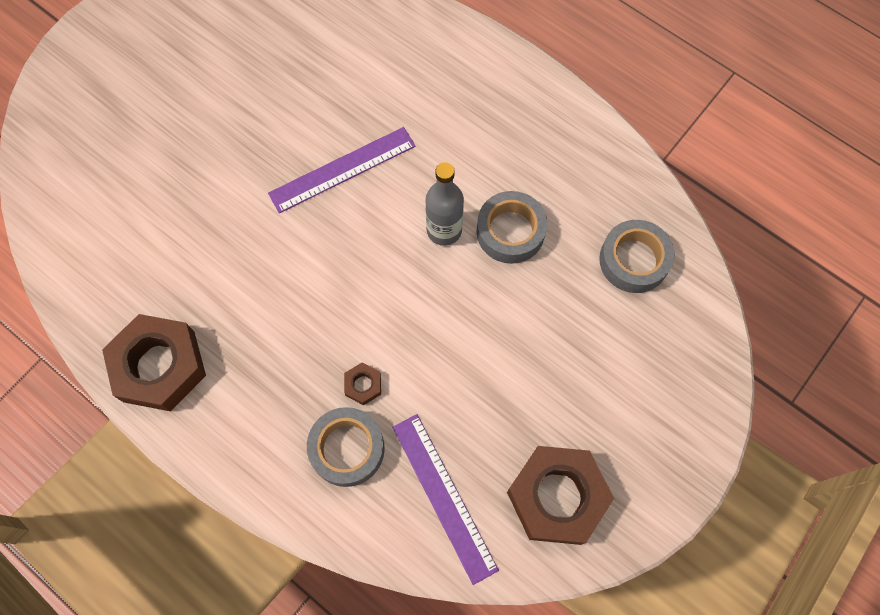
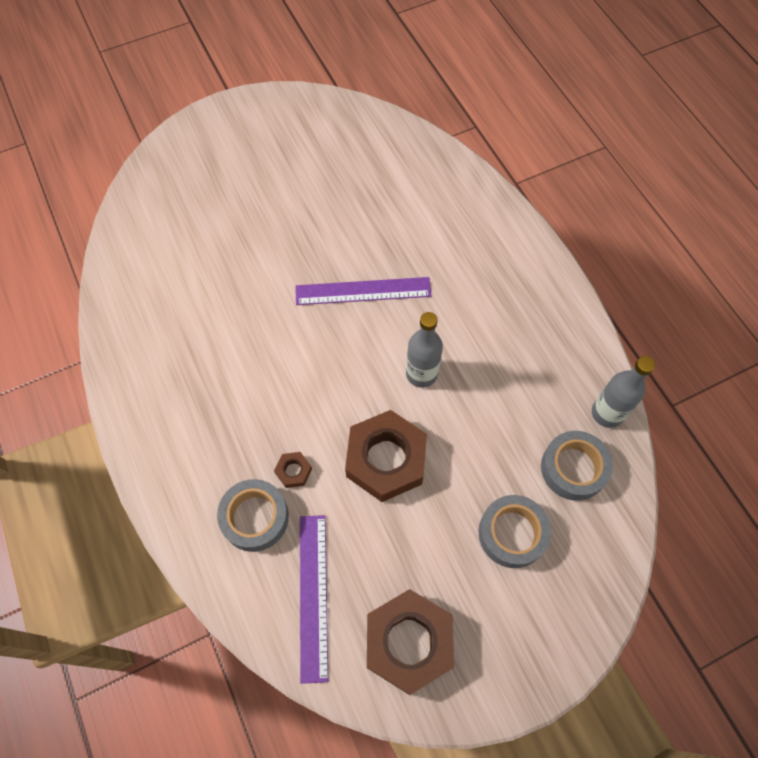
camera: 25 degrees right, 5 degrees down
(159, 366) = (145, 385): brown nut -> brown nut (386, 459)
(510, 231) = (477, 398): grey tape -> grey tape (512, 533)
(641, 192) = (607, 413): none -> grey bottle

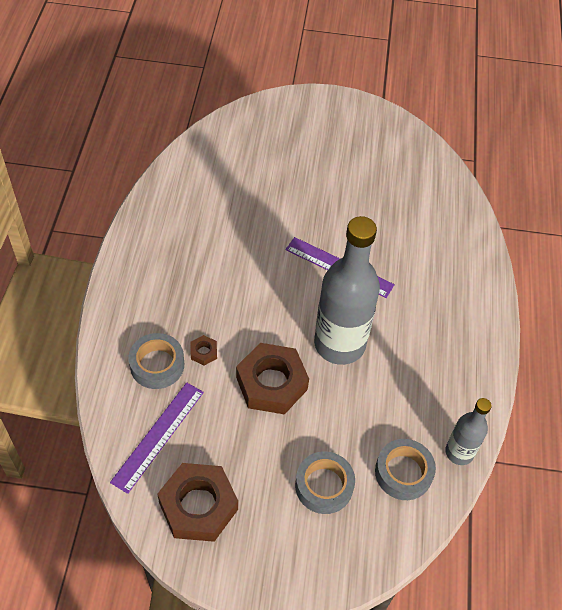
camera: 30 degrees right, 10 degrees down
(421, 374) = (339, 344): grey bottle -> grey bottle, size x1.91

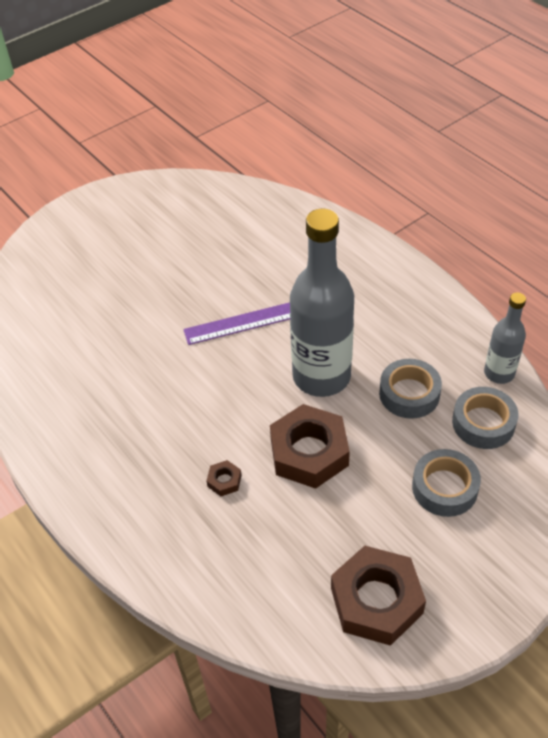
camera: 40 degrees left, 5 degrees down
(157, 365) = (198, 528): grey tape -> grey tape (409, 394)
(158, 436) = (273, 581): purple ruler -> none

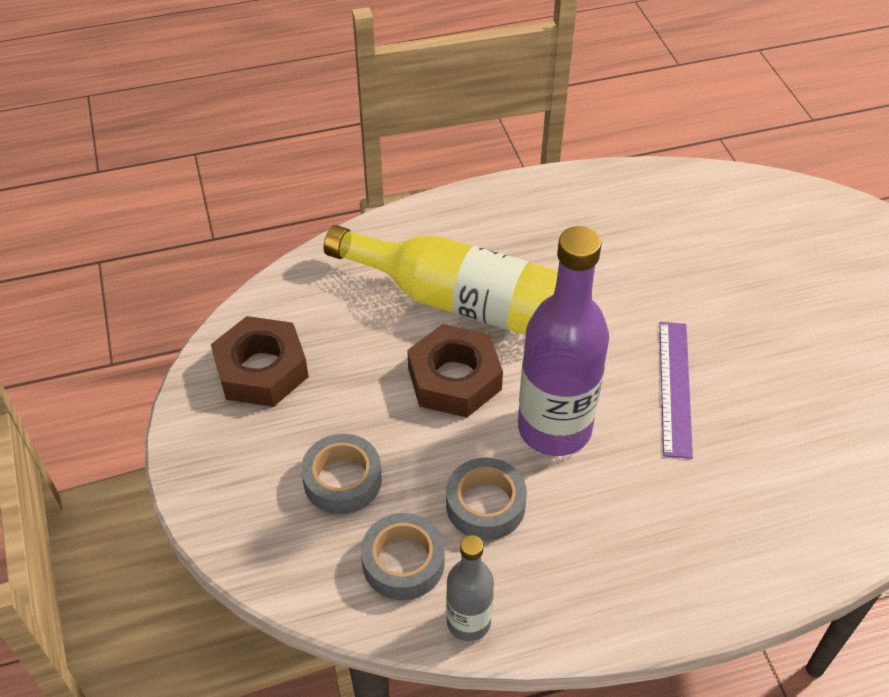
camera: 110 degrees right, 0 degrees up
(224, 481) = (458, 301): brown nut -> yellow bottle
(321, 376) = (554, 428): grey bottle -> purple bottle

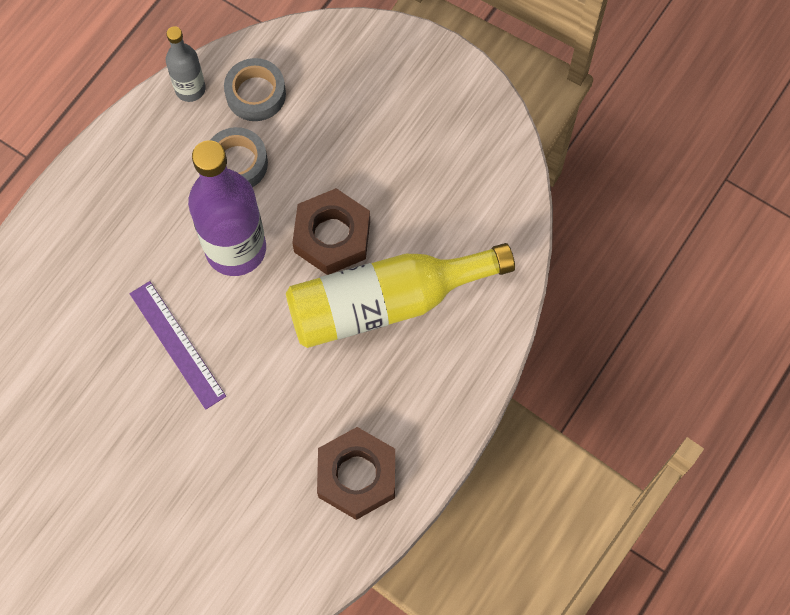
camera: 140 degrees right, 20 degrees up
(262, 370) = (463, 146): brown nut -> brown nut (356, 476)
(342, 480) = (337, 114): grey tape -> none

